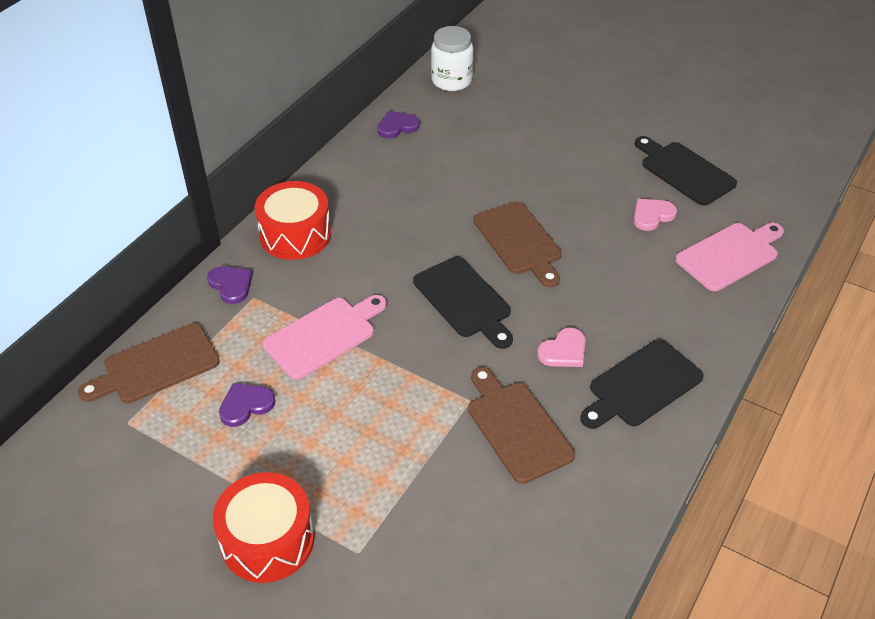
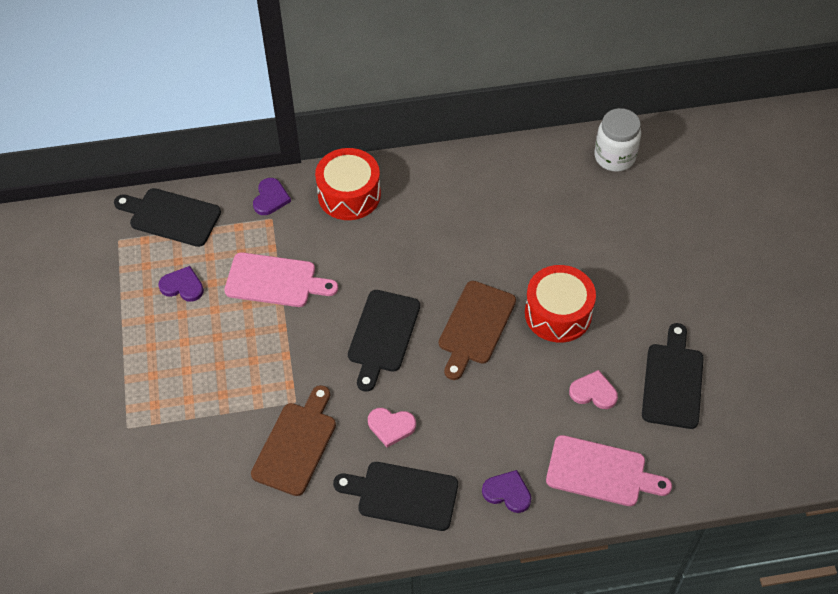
camera: 50 degrees right, 10 degrees up
(156, 365) = (171, 216): brown cutting board -> black cutting board
(267, 540) = (98, 375): red drum -> red drum (558, 313)
(397, 126) = (522, 164): purple heart -> purple heart (507, 492)

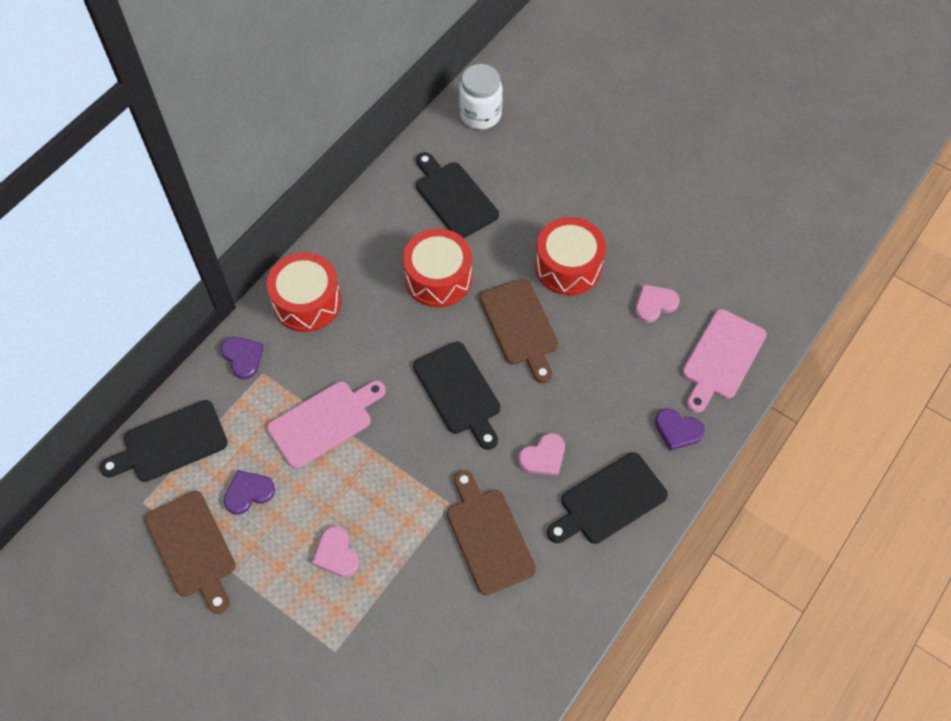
camera: 45 degrees left, 5 degrees up
(116, 291) = (192, 548): none -> brown cutting board
(192, 369) = (336, 553): none -> pink heart
(454, 248) = (438, 278): none -> red drum
(507, 492) = (678, 430): purple heart -> purple heart turned 135 degrees counterclockwise
(601, 472) = (721, 358): pink cutting board -> pink cutting board turned 150 degrees clockwise
(673, 381) = (697, 251): black cutting board -> black cutting board (454, 197)

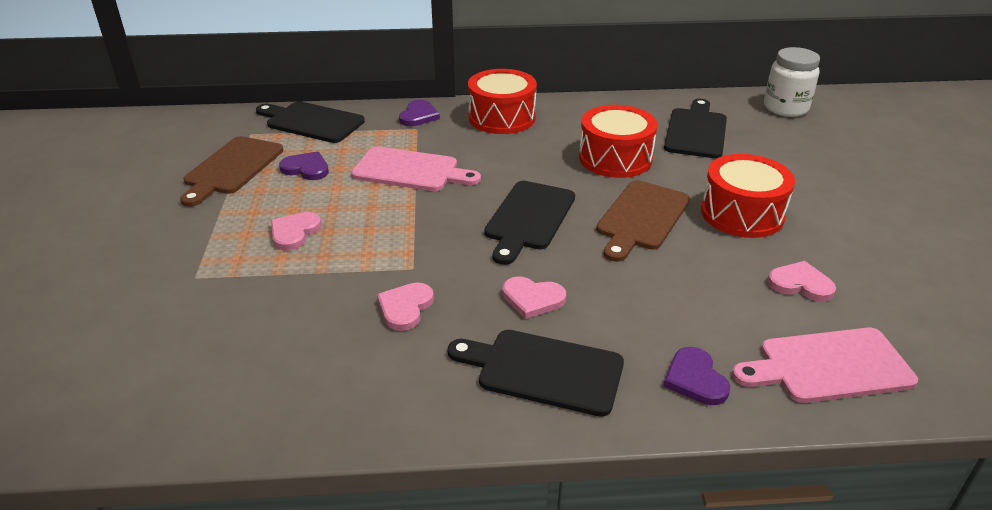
camera: 50 degrees right, 25 degrees down
(488, 536) = (405, 307): brown cutting board -> pink heart

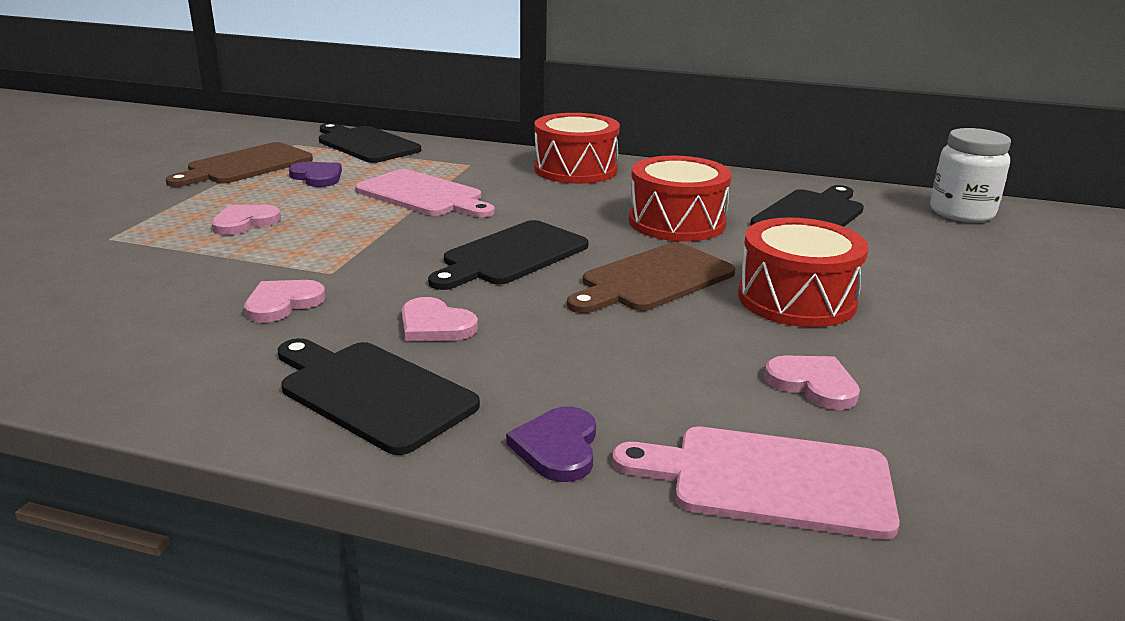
camera: 20 degrees right, 10 degrees down
(418, 116) = (483, 155): purple heart -> none

